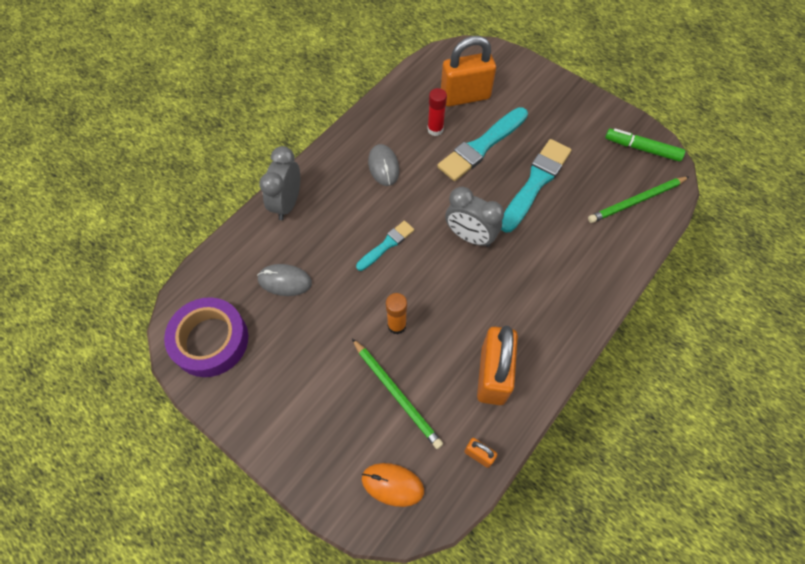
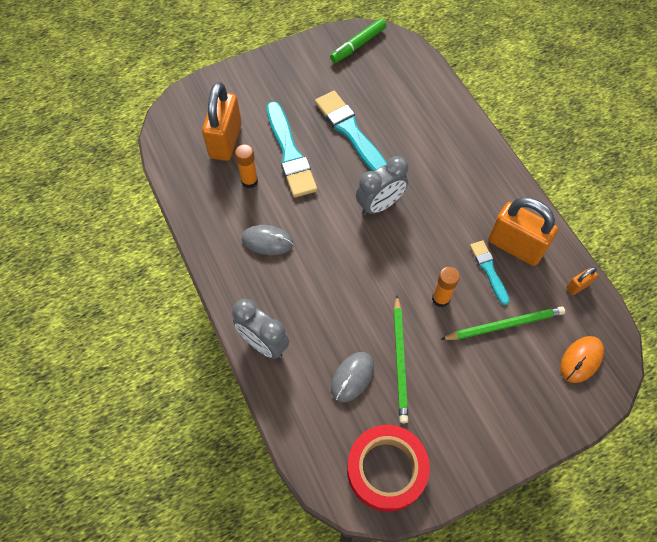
camera: 65 degrees left, 0 degrees up
(210, 340) = (386, 469): purple tape -> red tape
(386, 245) = (355, 274): turquoise brush -> turquoise brush (489, 270)
(435, 129) = (249, 181): red glue stick -> orange glue stick
(637, 201) = (405, 74): green pencil -> green pencil (400, 360)

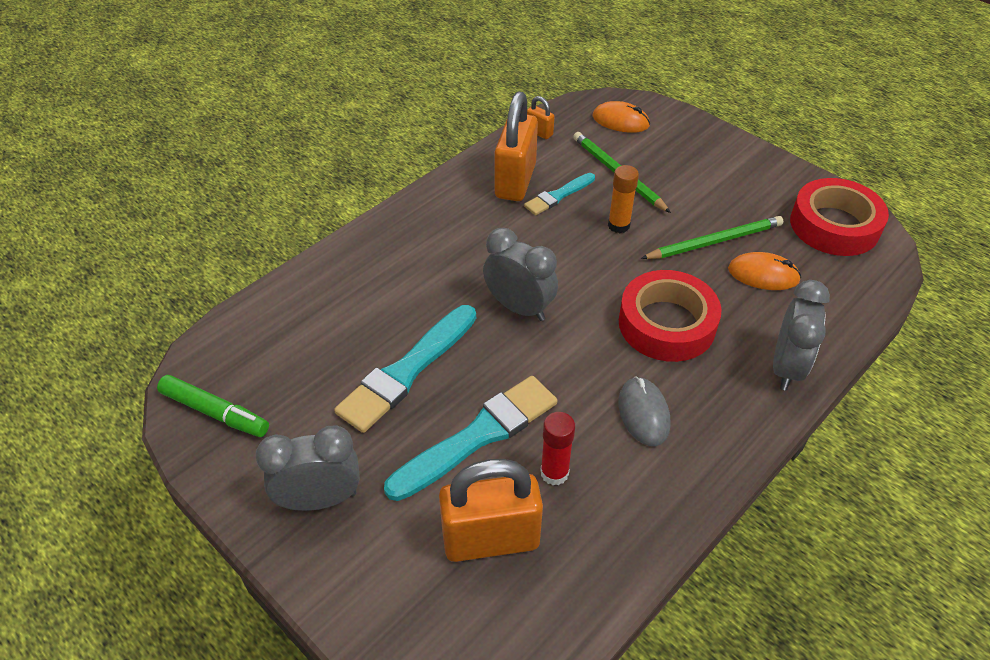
camera: 110 degrees left, 15 degrees down
(249, 181) = (554, 473): orange glue stick -> red glue stick
(283, 78) = (320, 499): none -> grey clock
(331, 287) = (666, 324): none -> red tape
(352, 377) = (763, 274): grey mouse -> orange mouse

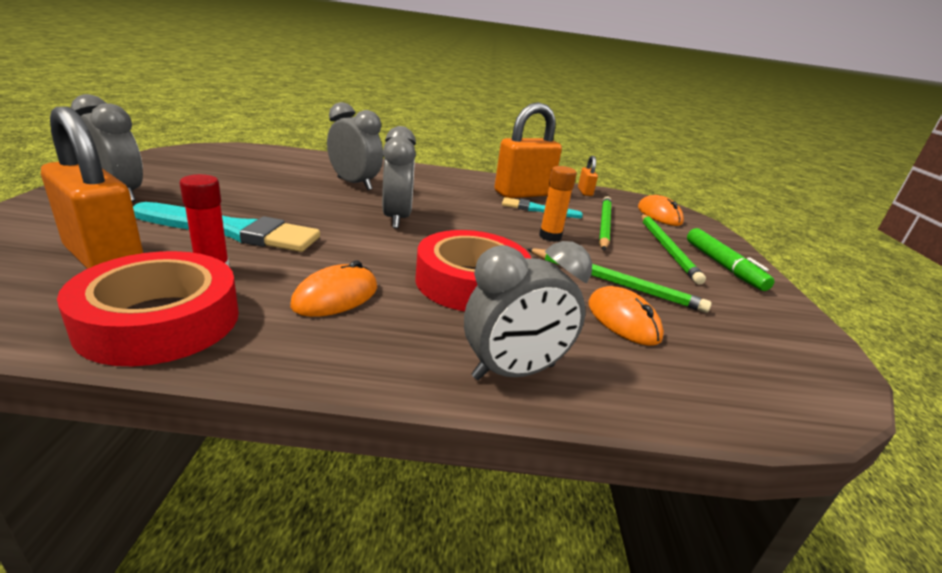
camera: 45 degrees right, 20 degrees down
(214, 412) = (185, 157): green marker -> green marker (723, 266)
(407, 297) = (354, 184): none -> grey clock
(407, 371) = (279, 196): turquoise brush -> none
(643, 413) = (336, 296): grey mouse -> orange mouse
(682, 168) = (667, 249): none -> green pencil
(834, 225) = (778, 349): red tape -> red tape (159, 320)

